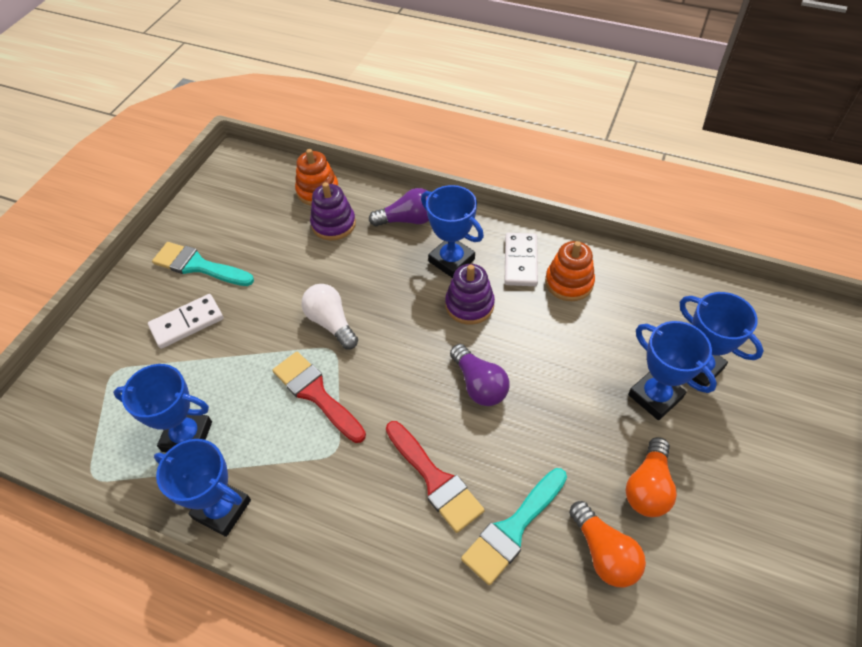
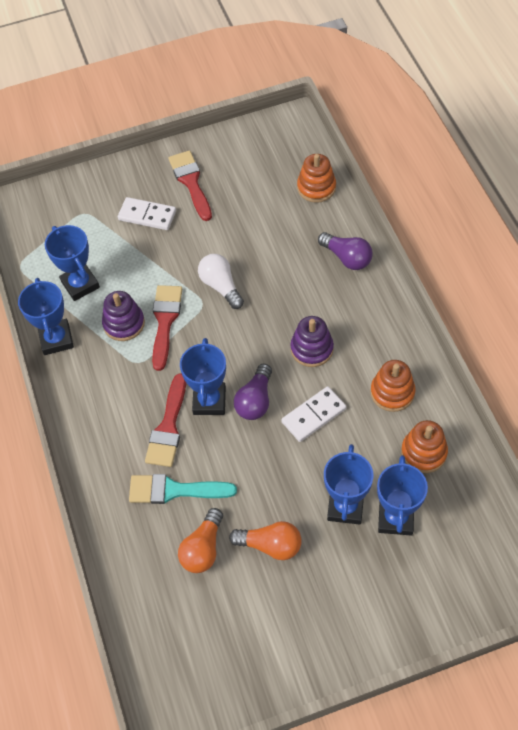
camera: 50 degrees right, 5 degrees up
(198, 266) = (191, 182): turquoise brush -> red brush
(331, 323) = (221, 286): white light bulb -> white light bulb turned 45 degrees counterclockwise
(333, 224) = (298, 221): purple stacking toy -> purple stacking toy (124, 323)
(451, 260) = (338, 310): blue trophy -> blue trophy (209, 401)
(520, 261) = (380, 350): white domino -> white domino (313, 415)
(647, 303) = (423, 452): none -> orange stacking toy
(648, 487) = (270, 545): orange light bulb -> orange light bulb turned 150 degrees counterclockwise

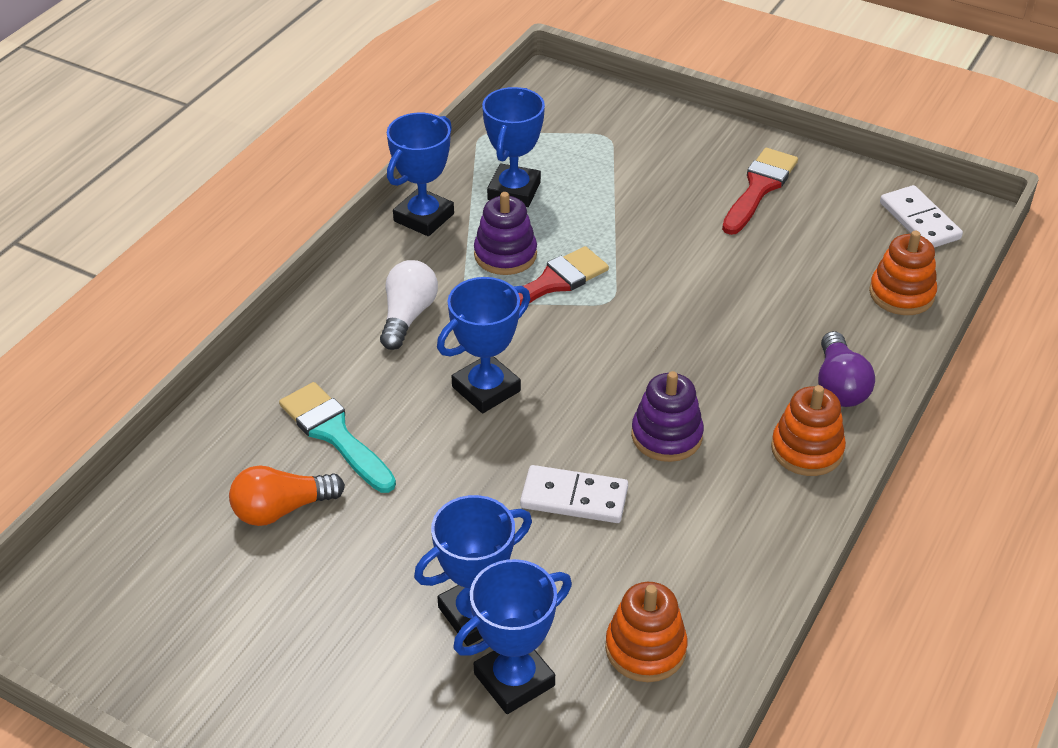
camera: 45 degrees right, 15 degrees down
(147, 215) = (668, 183): white domino -> white domino (919, 221)
(168, 427) = (412, 376): red brush -> none
(221, 286) = (653, 300): white light bulb -> white light bulb (407, 316)
(255, 401) = (533, 429): purple light bulb -> none
(270, 545) = (347, 571): orange light bulb -> none
(392, 392) = (698, 556): orange stacking toy -> orange stacking toy (807, 450)

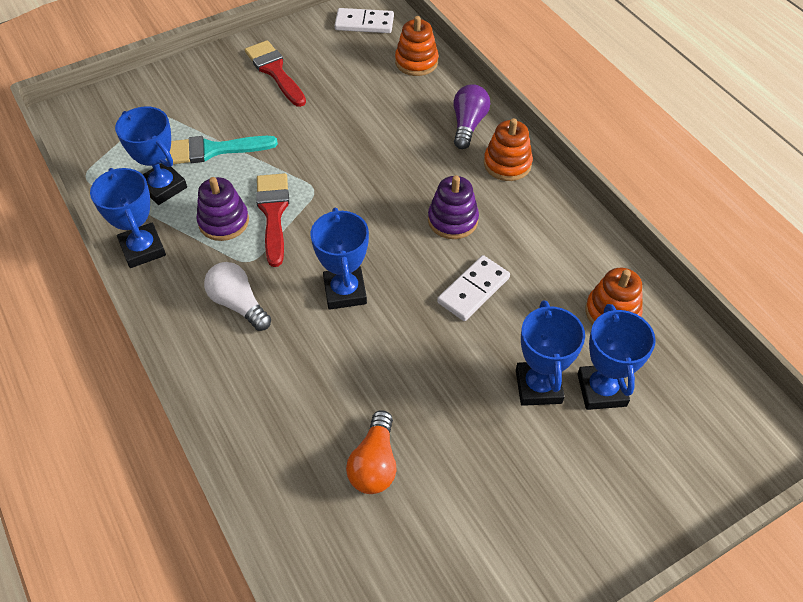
camera: 60 degrees left, 10 degrees up
(334, 434) = (323, 399): turquoise brush -> turquoise brush (213, 150)
(839, 386) = (468, 125): purple light bulb -> purple light bulb turned 105 degrees counterclockwise

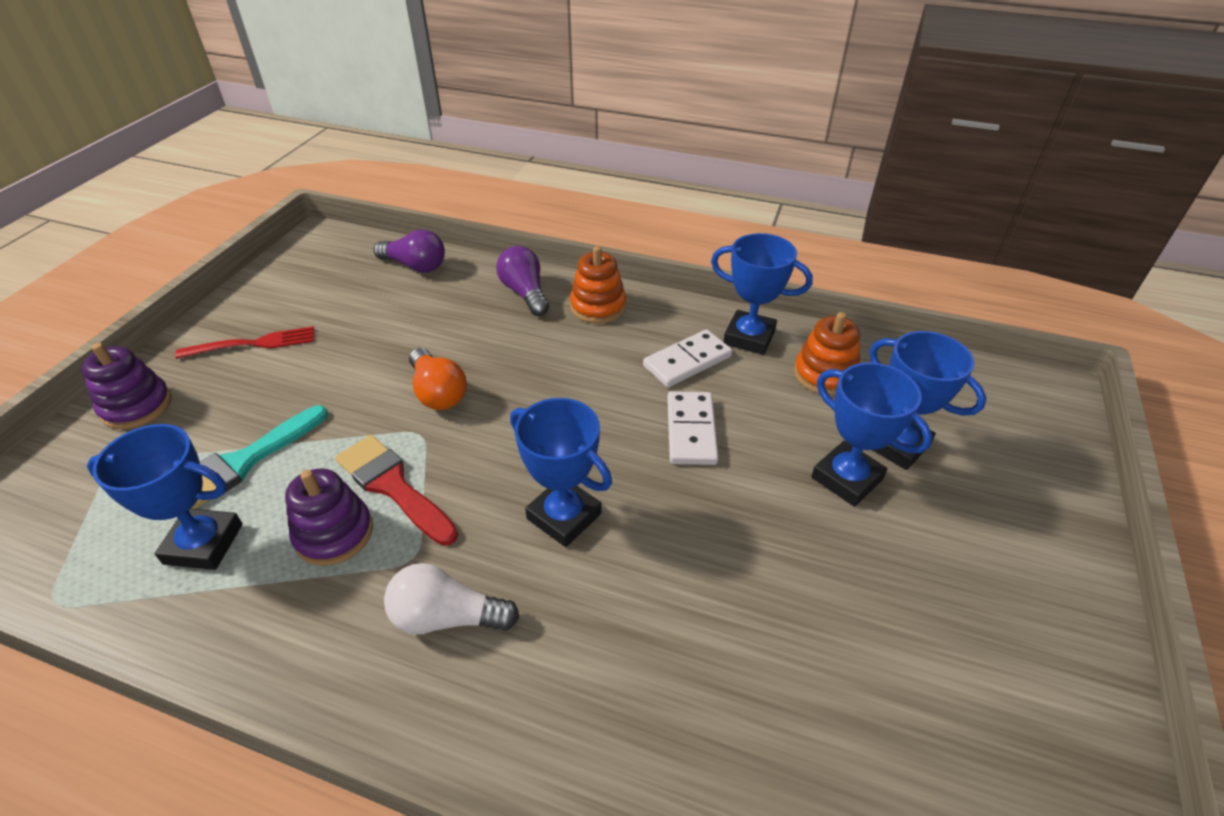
camera: 40 degrees left, 10 degrees down
(142, 249) = (239, 640): blue trophy -> blue trophy (749, 337)
(274, 71) = (253, 344): red brush -> red fork
(364, 23) = (323, 257): white domino -> white domino (687, 361)
(374, 464) = (797, 681): orange light bulb -> orange light bulb (438, 392)
(416, 62) = (415, 266): orange stacking toy -> purple light bulb
(452, 220) = (601, 380): purple stacking toy -> purple stacking toy (137, 406)

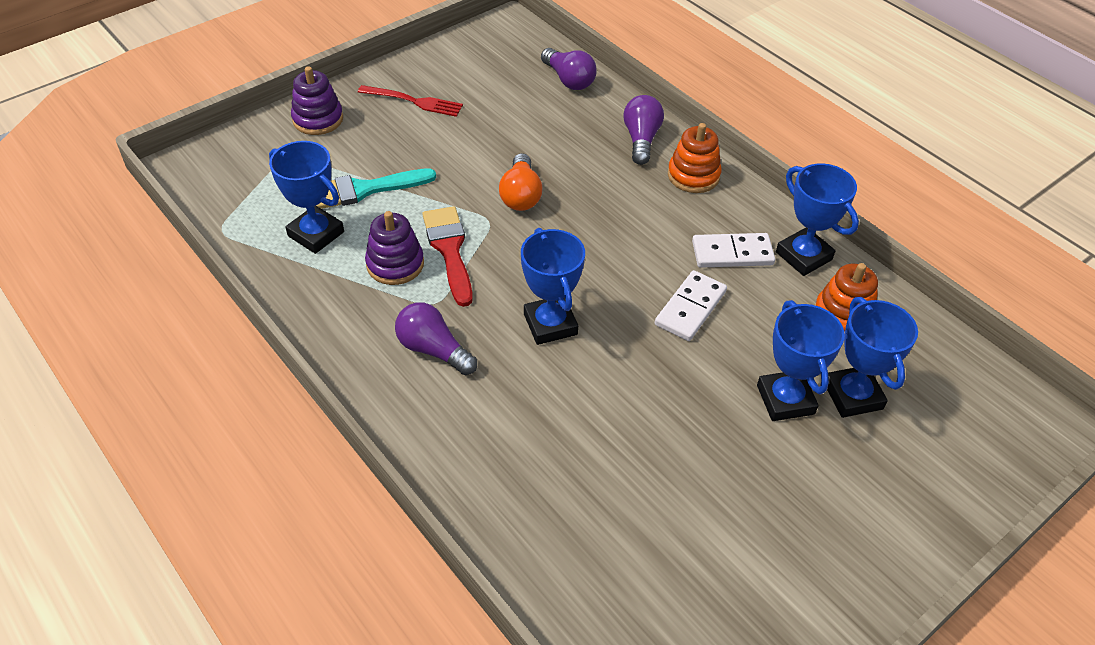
camera: 30 degrees right, 5 degrees up
(447, 617) = (433, 350): white light bulb -> purple light bulb

